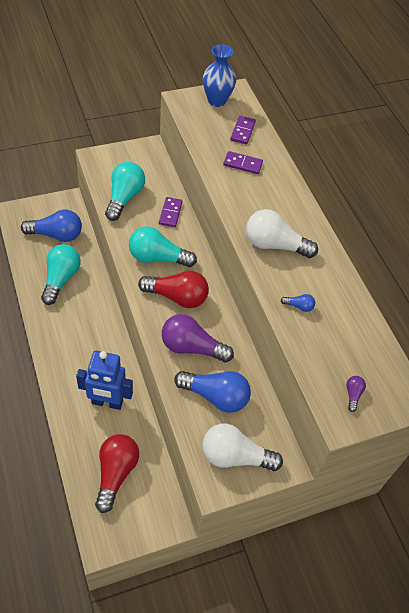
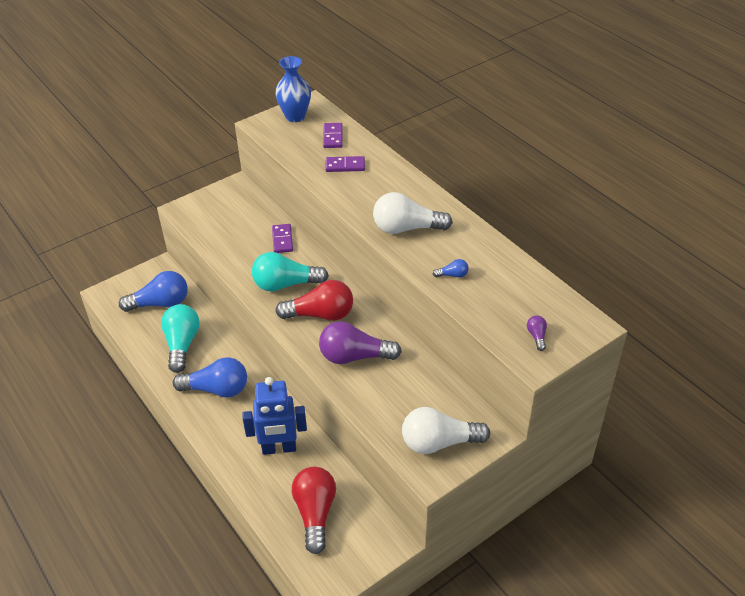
camera: 10 degrees left, 10 degrees down
(124, 198) = (228, 238): turquoise light bulb -> none
(215, 396) = (397, 394): blue light bulb -> blue light bulb (217, 389)

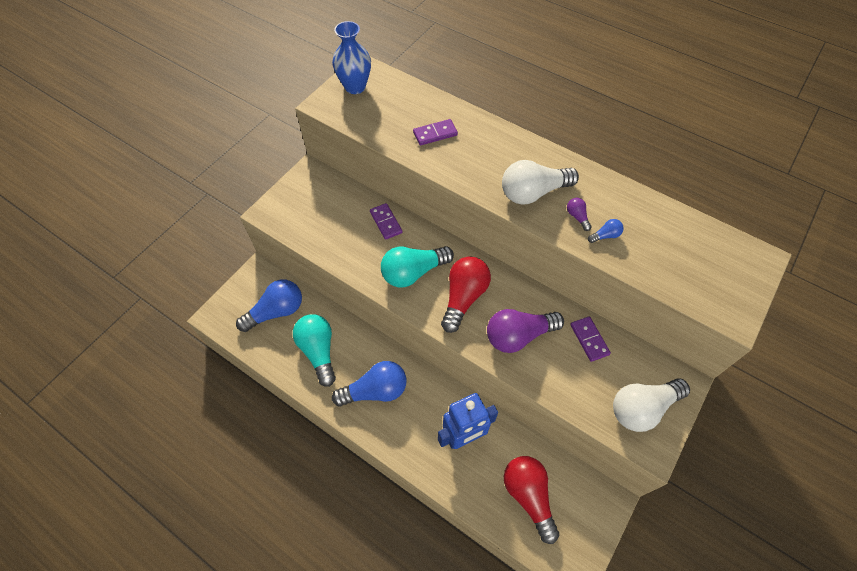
camera: 20 degrees left, 15 degrees up
(320, 314) = (463, 297): red light bulb -> red light bulb turned 45 degrees counterclockwise
(333, 137) = (405, 103): purple domino -> purple domino (589, 339)
(536, 336) = (719, 285): purple light bulb -> purple light bulb (577, 217)

